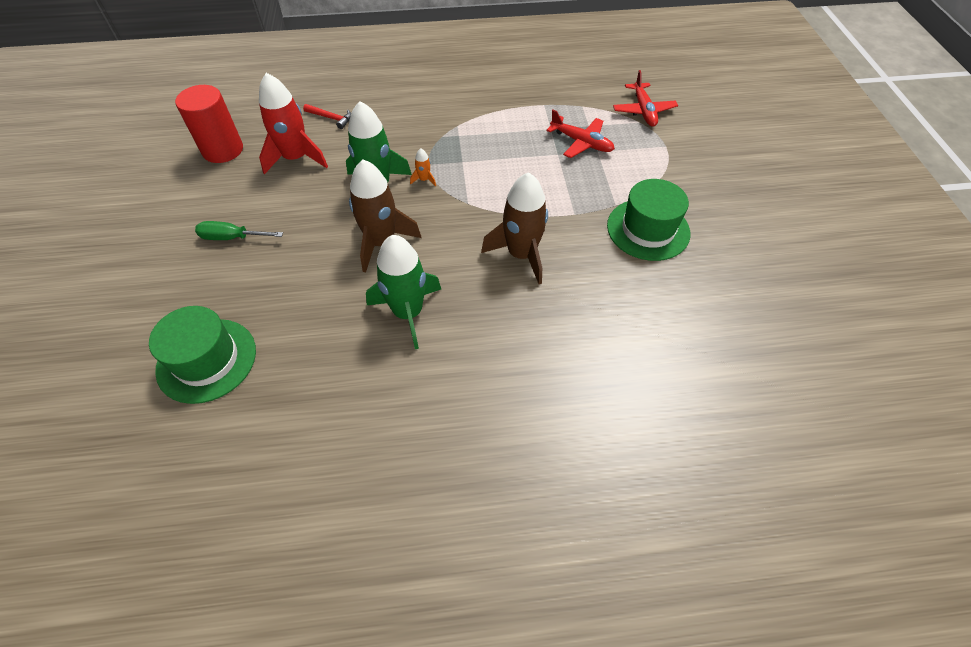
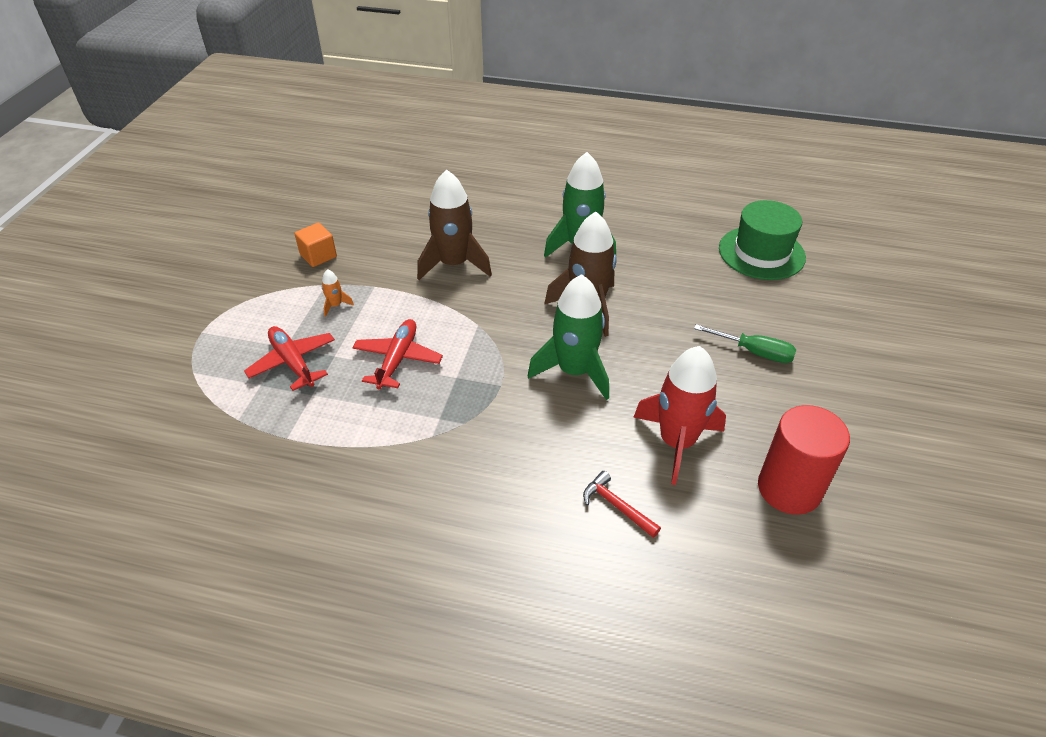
camera: 160 degrees left, 10 degrees down
(424, 180) = (514, 365): orange rocket -> orange rocket (335, 305)
(643, 111) = (169, 387): red plane -> red plane (398, 359)
(648, 229) = (318, 256): green hat -> orange cube

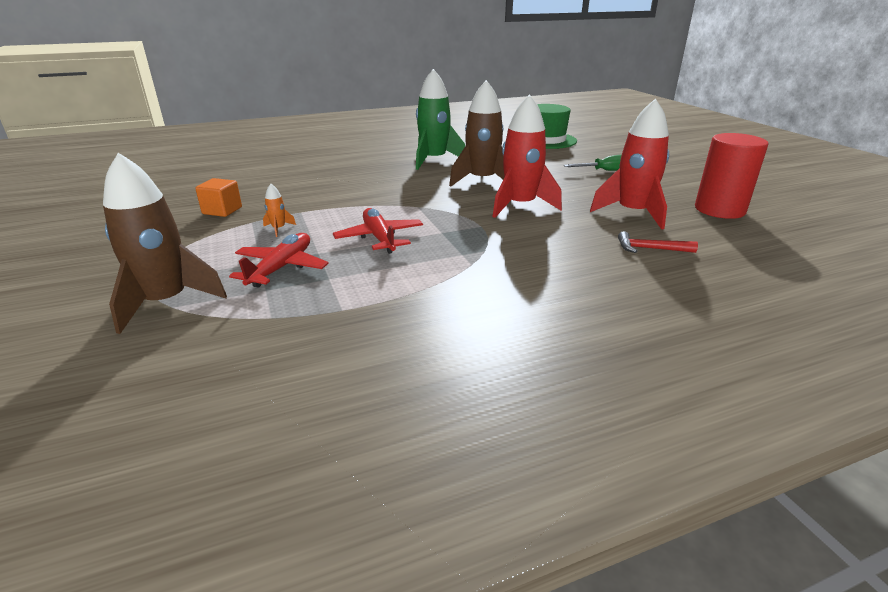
camera: 35 degrees left, 15 degrees down
(293, 362) = (281, 268): red plane -> red plane turned 90 degrees clockwise
(454, 264) = (353, 187): brown rocket -> brown rocket (166, 302)
(574, 371) = (520, 206): green rocket -> red rocket

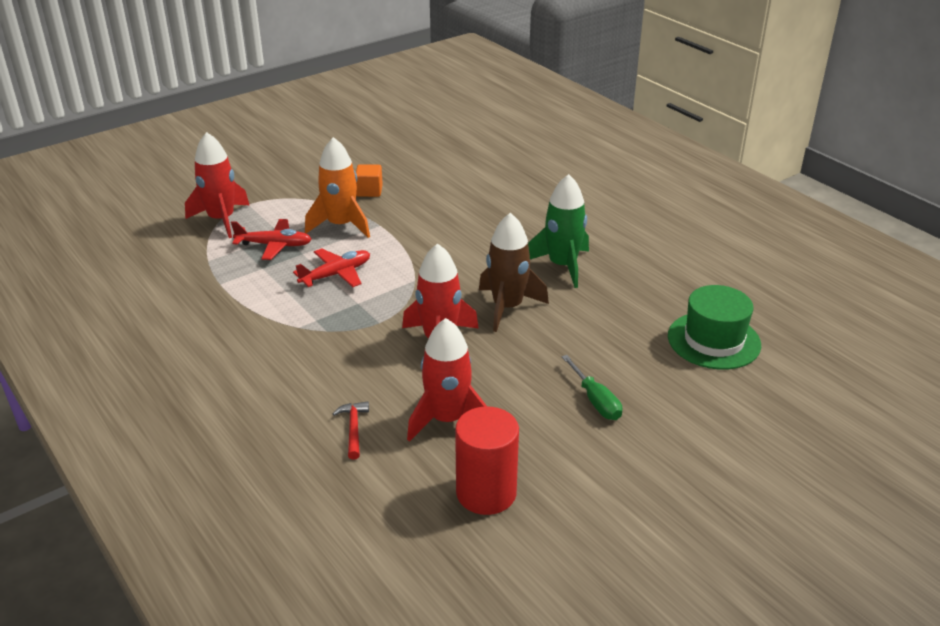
camera: 75 degrees right, 5 degrees up
(166, 302) = (221, 220): brown rocket -> red rocket
(278, 229) = (341, 225): orange rocket -> orange rocket, size x2.46

